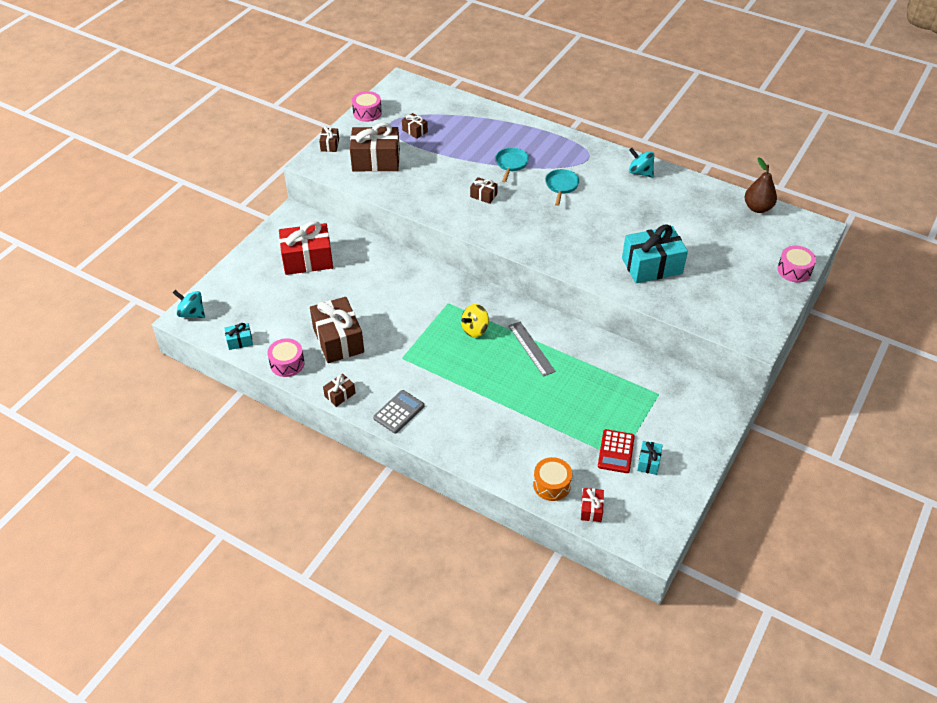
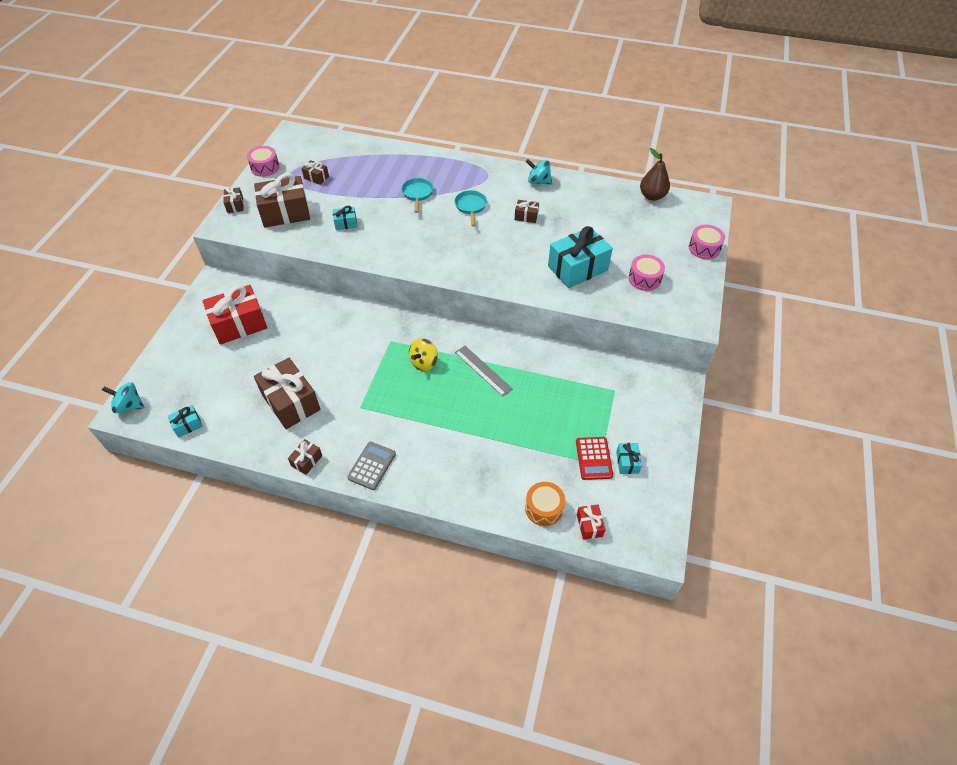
camera: 15 degrees left, 5 degrees up
(287, 363) = (243, 439): pink drum -> pink drum (644, 279)
(432, 181) = (346, 223): none -> turquoise gift
(483, 195) = (400, 229): brown gift -> brown gift (526, 216)

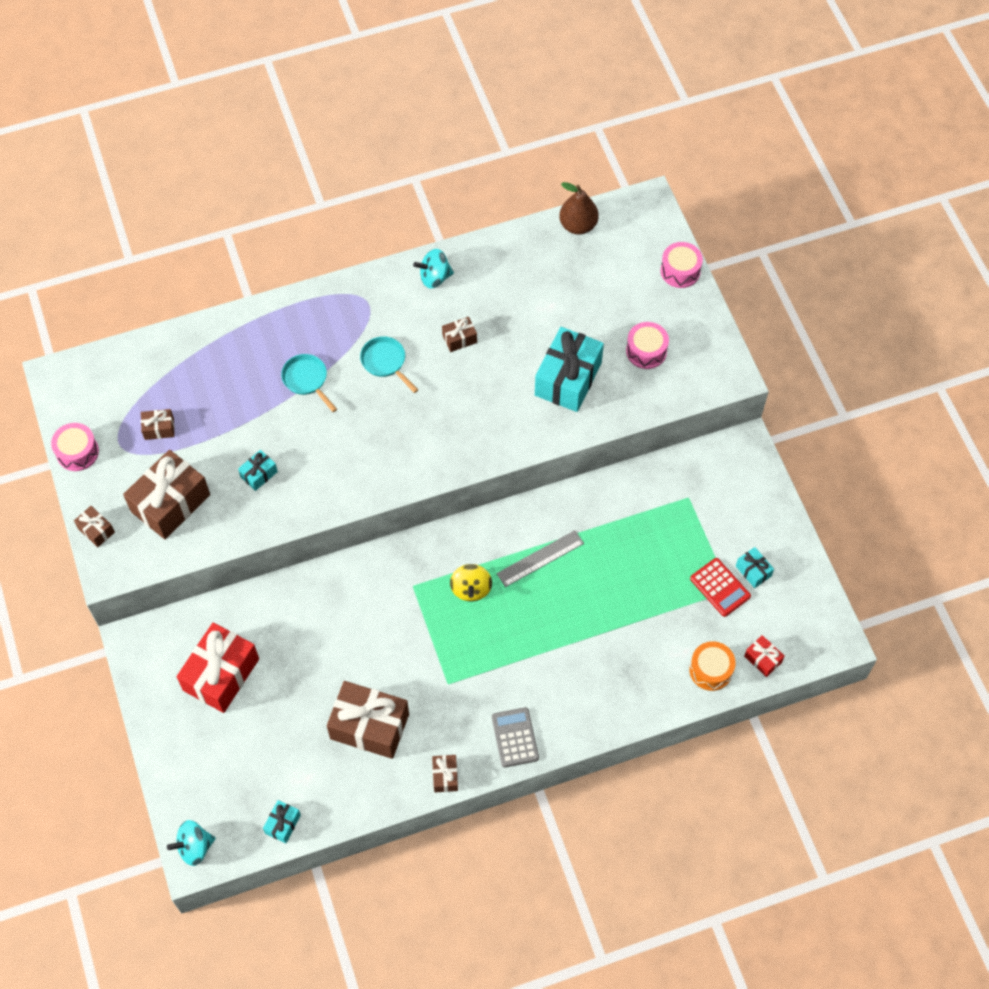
camera: 35 degrees left, 10 degrees up
(483, 370) = (540, 558): grey ruler -> grey ruler turned 45 degrees counterclockwise

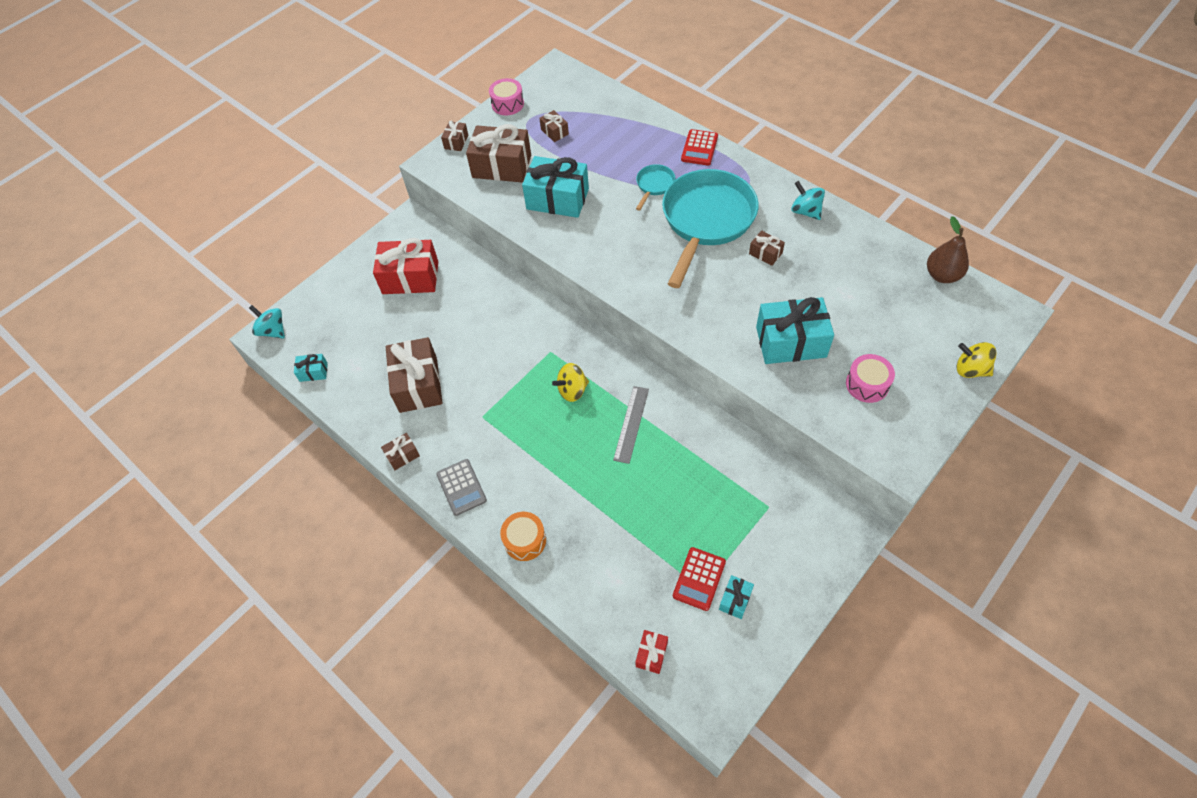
camera: 65 degrees right, 5 degrees down
(259, 474) = (557, 199): turquoise gift -> turquoise gift, size x2.14
(287, 313) = (699, 148): none -> red calculator
(385, 362) = (706, 220): turquoise pan -> turquoise pan, size x2.34
(515, 737) = (461, 487): grey calculator -> grey calculator turned 105 degrees clockwise
(540, 558) = (631, 424): grey ruler -> grey ruler turned 75 degrees clockwise
(680, 271) = (970, 369): pink drum -> yellow spinning top
(710, 670) = (612, 612): orange drum -> orange drum (525, 540)

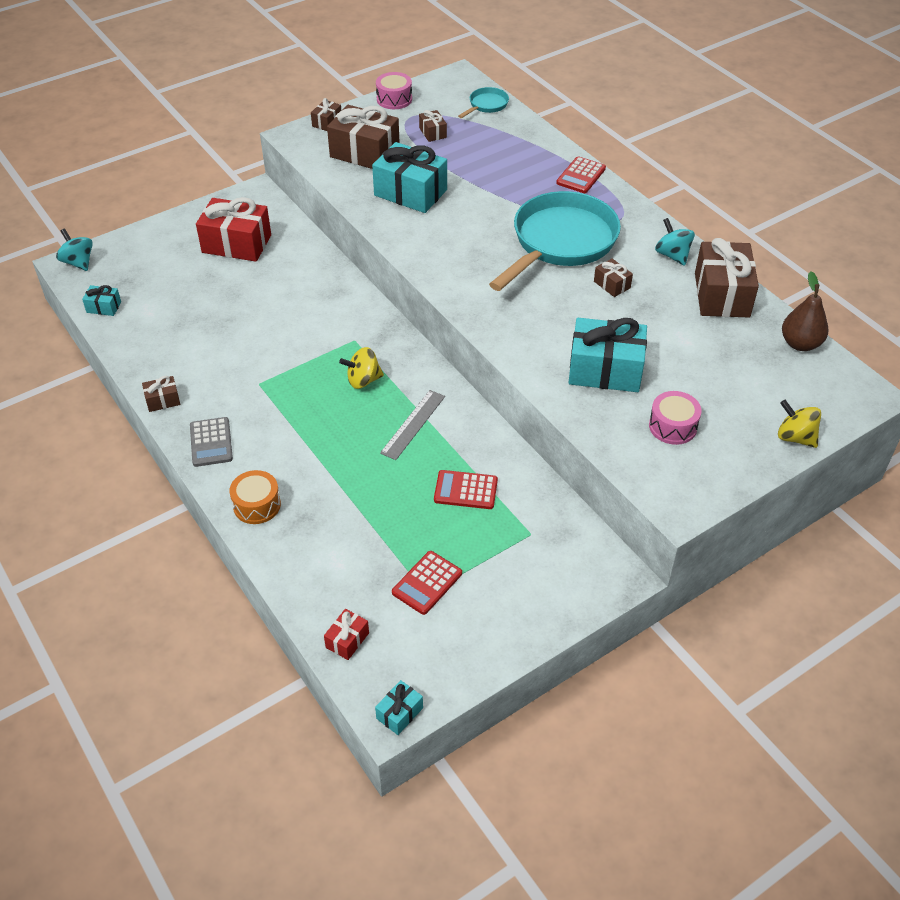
camera: 10 degrees right, 10 degrees down
(418, 384) = (205, 341): brown gift -> brown gift (721, 295)
(654, 185) = (518, 200): turquoise pan -> turquoise pan (486, 105)
(699, 478) = (465, 490): none -> red calculator
(735, 600) = (458, 612): turquoise gift -> turquoise gift (399, 713)

